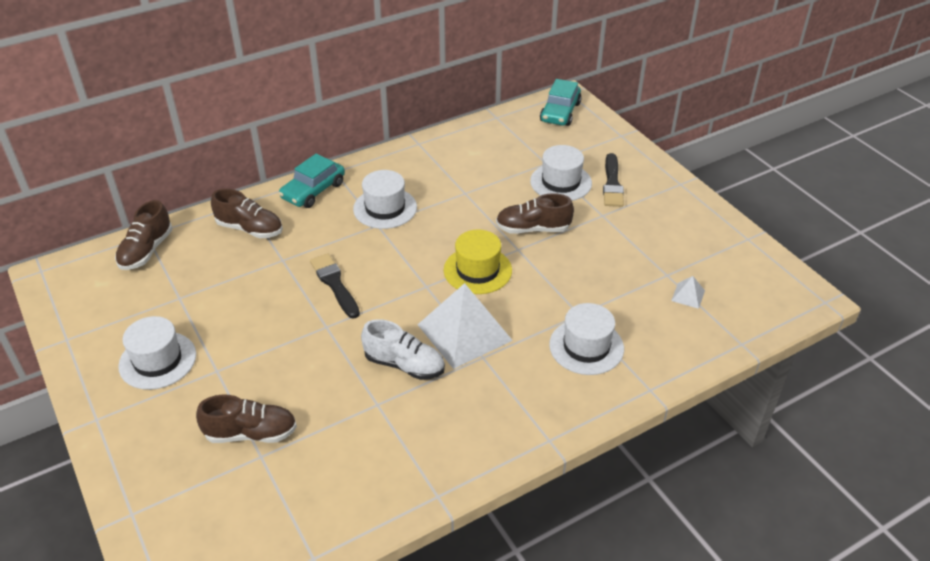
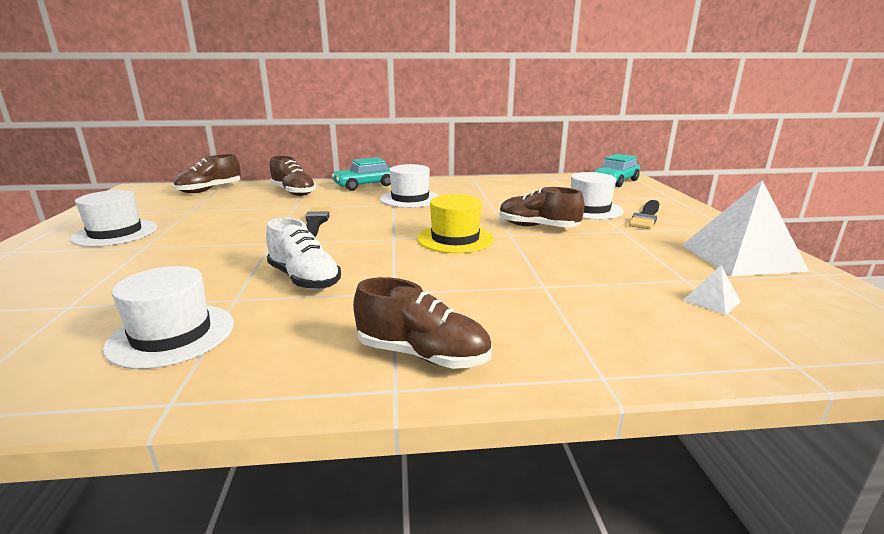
camera: 25 degrees right, 20 degrees down
(251, 433) = (92, 289): brown shoe -> brown shoe (422, 355)
(464, 332) = (395, 271): white pyramid -> white pyramid (741, 257)
(586, 346) = (532, 313): white hat -> white hat (172, 335)

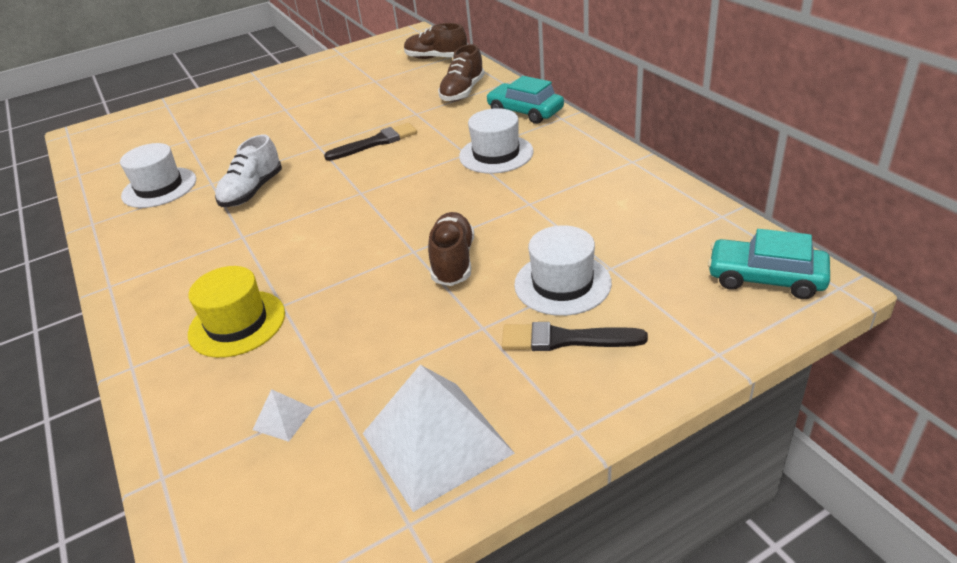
camera: 70 degrees right, 15 degrees up
(115, 233) = (305, 86): white hat -> none
(422, 355) = (150, 281): brown shoe -> none
(455, 239) = (379, 223): yellow hat -> yellow hat (237, 323)

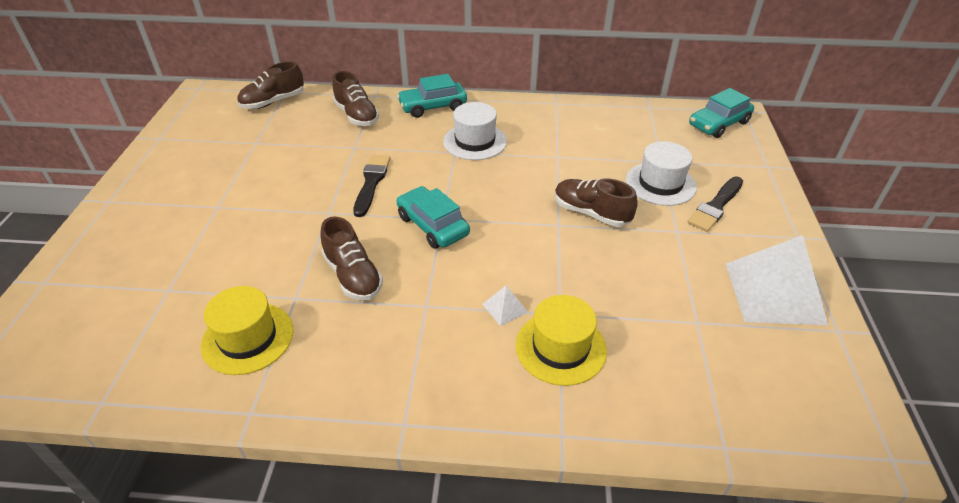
camera: 60 degrees left, 5 degrees up
(159, 187) = (248, 338): white hat -> yellow hat
(252, 191) = (353, 276): white shoe -> brown shoe
(283, 418) = (703, 356): white pyramid -> white pyramid (505, 308)
(346, 193) = (432, 225): none -> turquoise car

